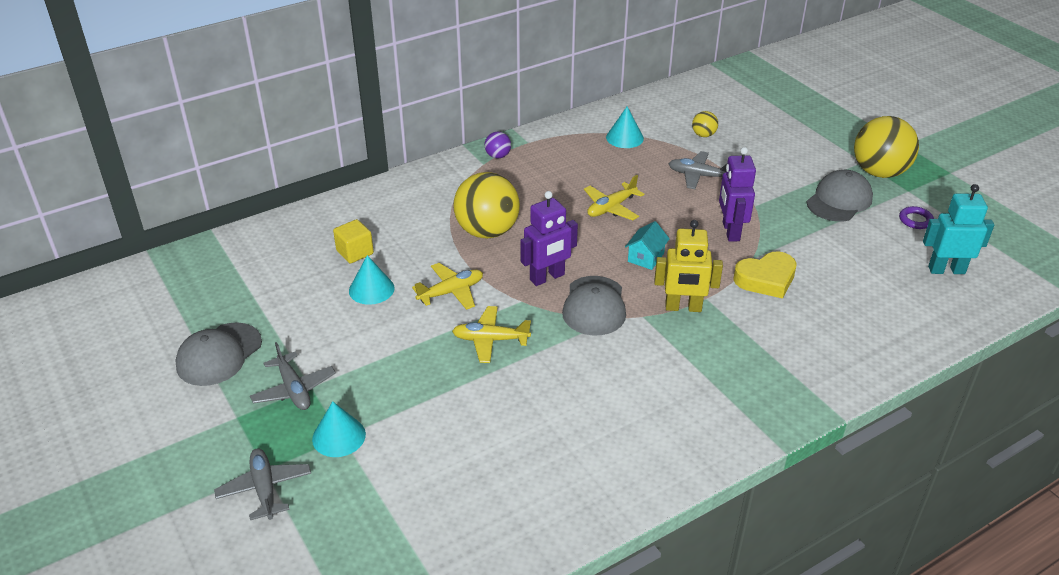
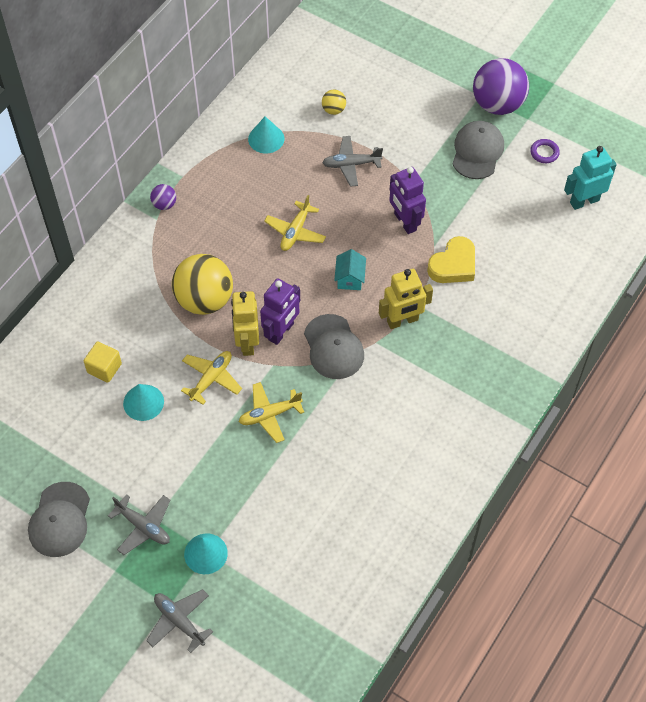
camera: 25 degrees left, 20 degrees up
(507, 275) = (247, 342): none -> yellow robot
(879, 172) = (497, 104): yellow ball -> purple ball

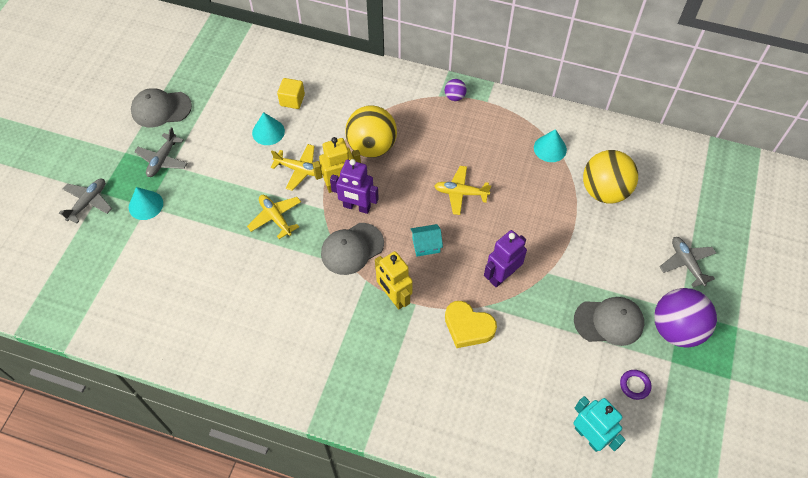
camera: 75 degrees right, 0 degrees up
(333, 110) = (604, 191): yellow ball -> yellow ball, size x2.23
(351, 164) = (549, 218): grey plane -> grey plane (686, 263)

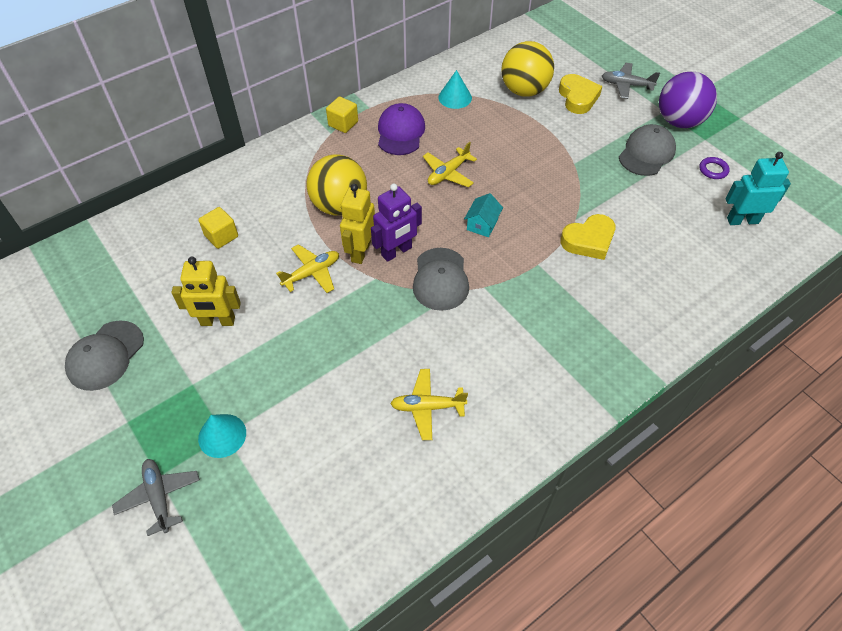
camera: 55 degrees left, 5 degrees down
(162, 160) = (177, 388): grey plane -> none
(268, 132) = (239, 275): turquoise cone -> none
(275, 218) = (351, 322): yellow plane -> yellow plane (427, 407)
(394, 297) = (518, 275): yellow robot -> yellow robot (218, 321)
(454, 97) = (343, 124): purple ball -> yellow cube
(477, 137) = (400, 132): none -> purple cap
(502, 276) = (554, 192): purple robot -> none
(633, 234) = (578, 97): none -> yellow heart

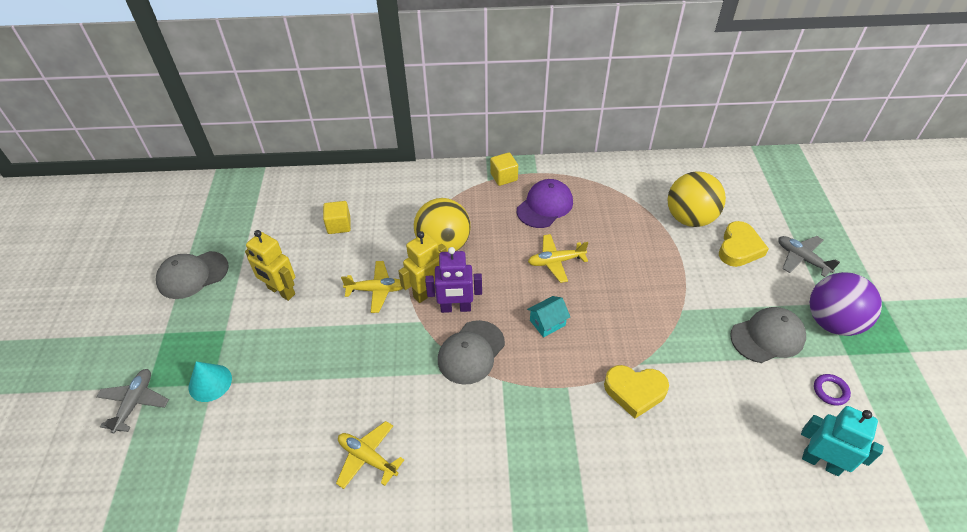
camera: 35 degrees right, 5 degrees down
(455, 97) = (618, 196): turquoise cone -> none

